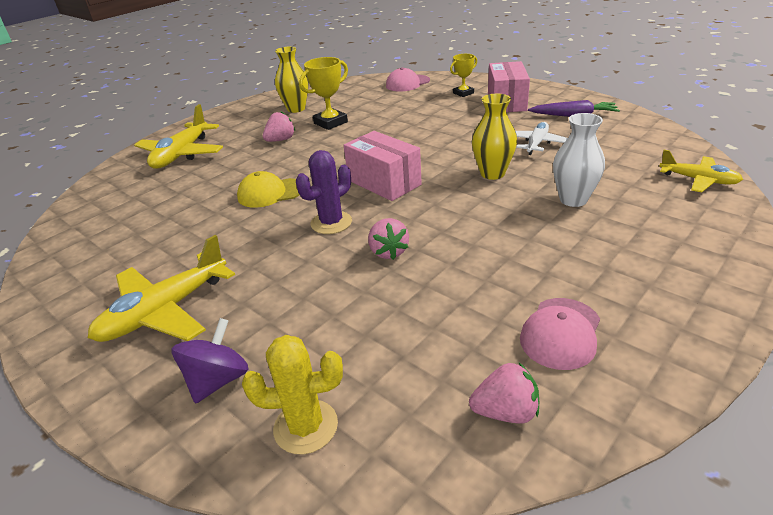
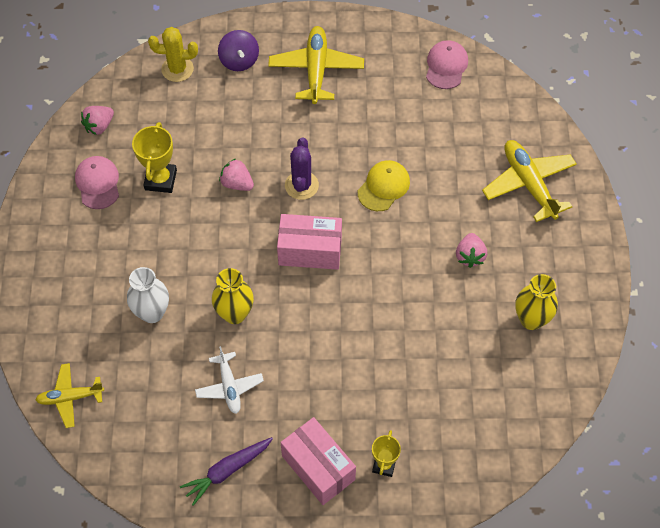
camera: 135 degrees right, 25 degrees up
(306, 426) = (177, 69): yellow cactus -> yellow cactus turned 45 degrees clockwise
(330, 123) = (460, 313): yellow trophy -> yellow trophy (160, 180)
(407, 83) = (475, 457): pink cap -> pink cap (446, 66)

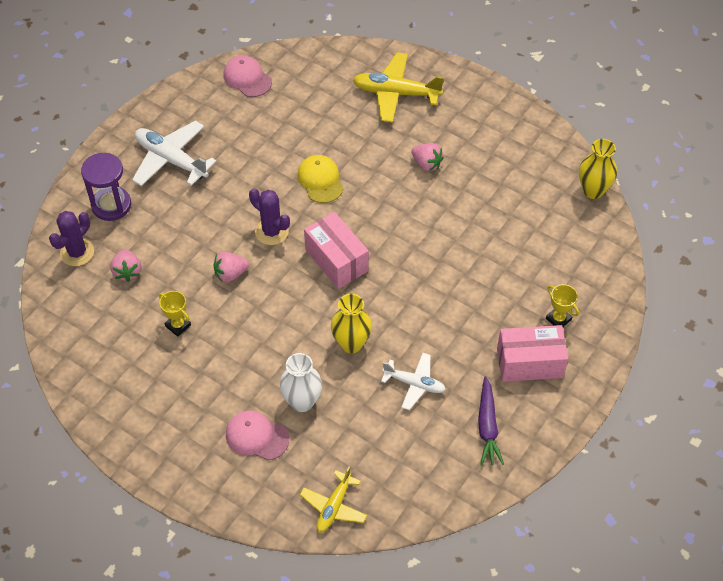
camera: 55 degrees left, 5 degrees down
(98, 183) = (139, 374): pink cap -> pink cap (257, 436)
(99, 126) = (80, 341): pink strawberry -> pink strawberry (127, 272)
(160, 180) = (178, 325): yellow trophy -> yellow trophy, size x0.64
(177, 69) = (77, 252): yellow cactus -> purple cactus
(239, 61) = (111, 205): purple spinning top -> purple hourglass
(310, 251) = (336, 260): pink box -> pink box turned 75 degrees counterclockwise
(316, 70) = (171, 160): yellow plane -> white plane
(531, 319) = (508, 160): yellow vase -> yellow vase (593, 190)

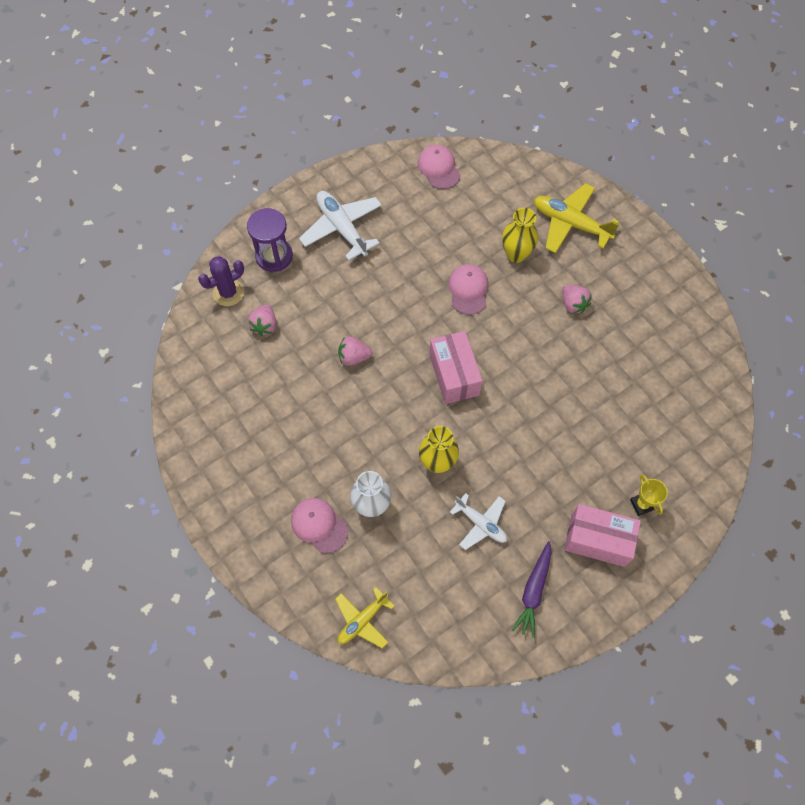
camera: 20 degrees right, 10 degrees up
(178, 325) = (289, 392): yellow trophy -> none
(271, 232) = (405, 327): purple cactus -> none
(320, 180) = (468, 290): yellow cap -> pink cap
(593, 190) = (725, 382): yellow vase -> yellow vase (516, 254)

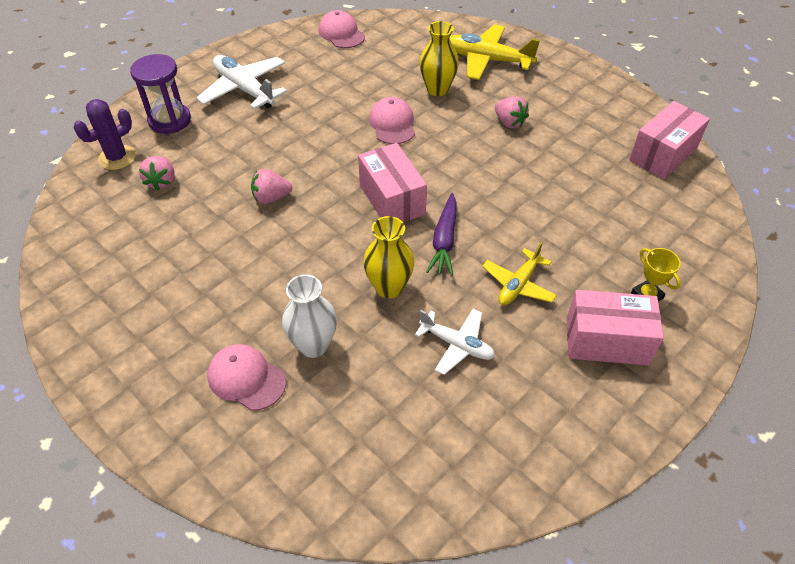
camera: 10 degrees left, 15 degrees down
(362, 620) = (320, 486): yellow plane -> yellow plane (518, 284)
(533, 591) = (543, 412): purple carrot -> purple carrot (444, 241)
(701, 362) = (663, 154): none -> pink box

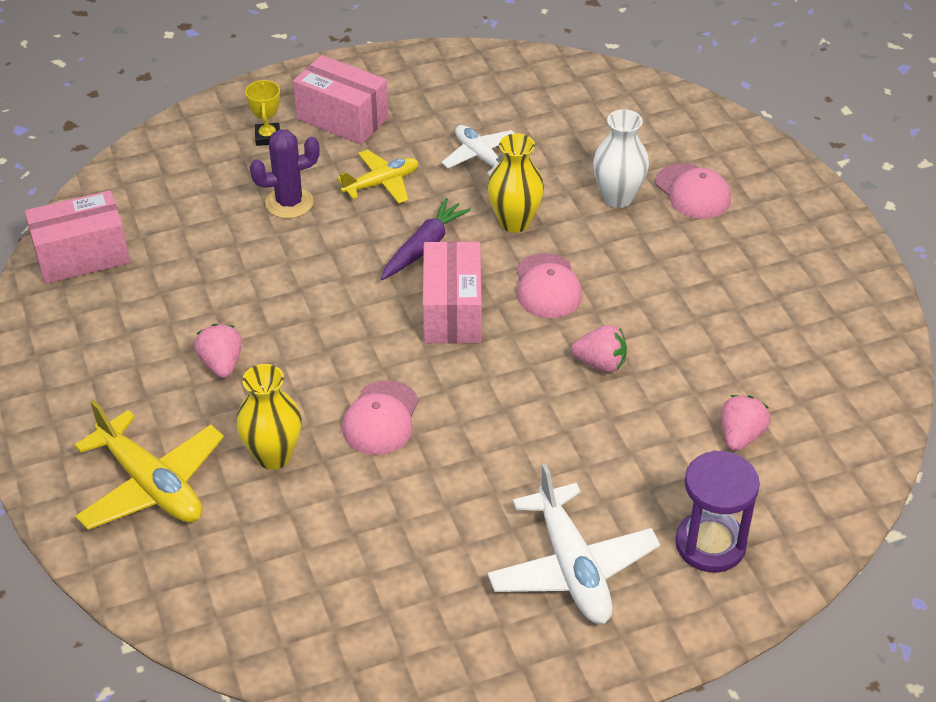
camera: 155 degrees left, 5 degrees down
(117, 157) = (800, 500): purple cactus -> purple cactus (289, 203)
(341, 33) = (345, 645): pink cap -> pink cap (547, 286)

